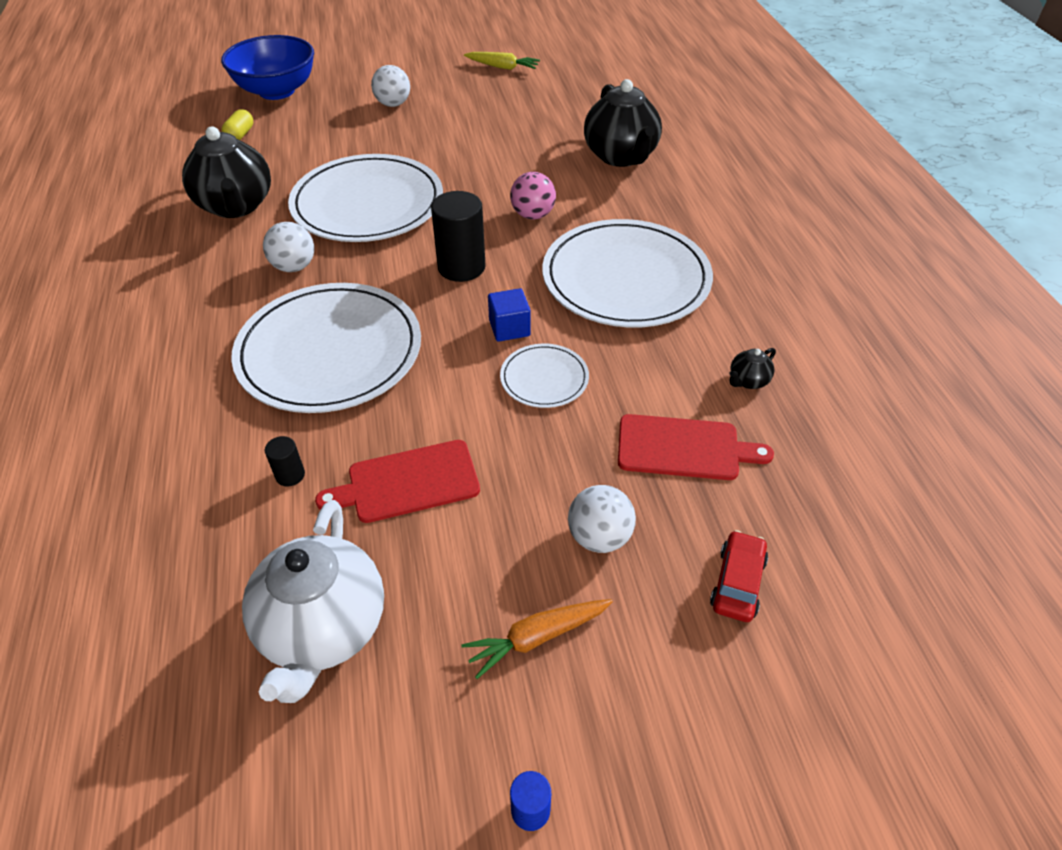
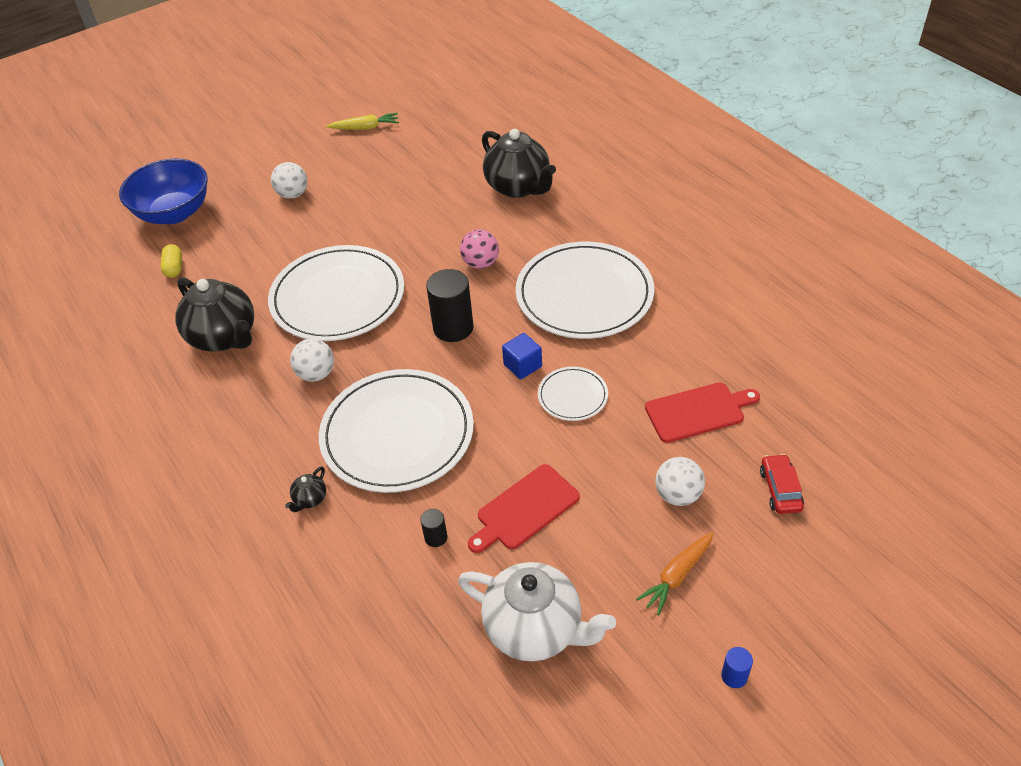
camera: 20 degrees left, 0 degrees up
(323, 628) = (535, 629): white teapot -> white teapot turned 45 degrees counterclockwise
(748, 381) = (714, 346): black teapot -> black teapot (310, 499)

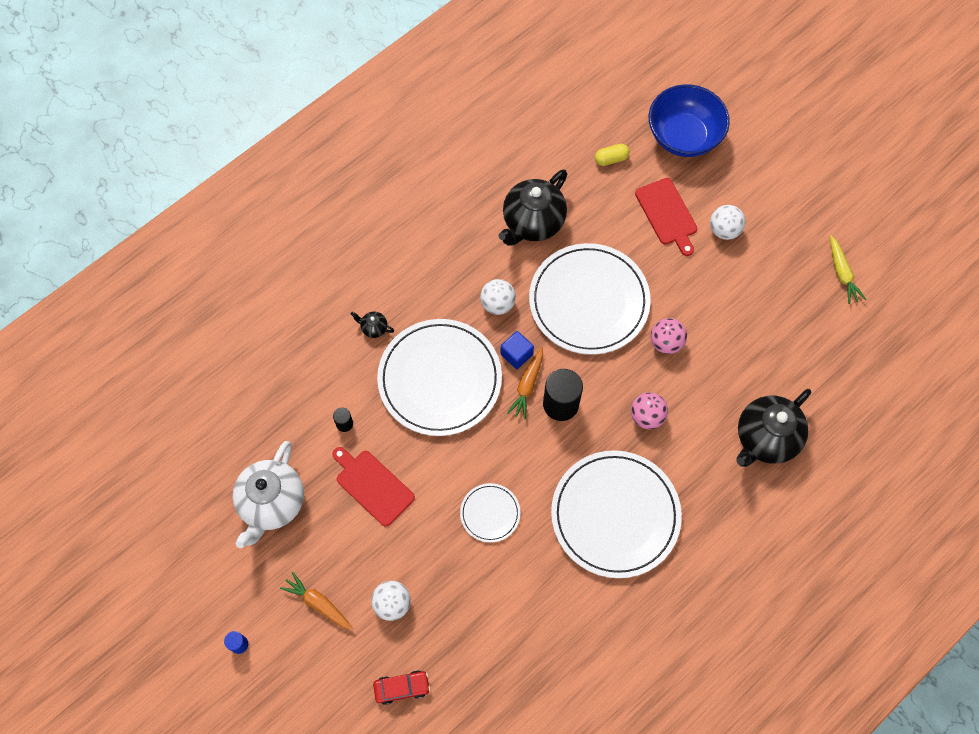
camera: 80 degrees right, 20 degrees up
(403, 243) = (666, 342): none -> pink ball
(425, 354) = (527, 385): none -> orange carrot
(522, 365) = (521, 468): blue cube -> blue cube (516, 354)
(698, 411) = (480, 620): red cutting board -> red cutting board (667, 214)

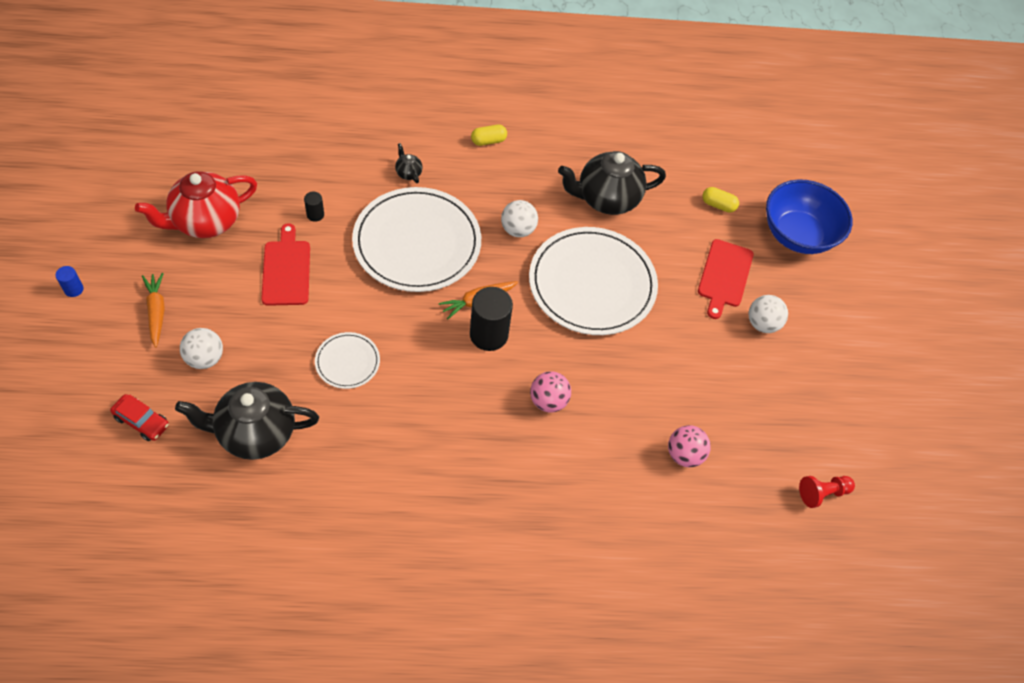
camera: 35 degrees right, 10 degrees down
(272, 503) = (206, 221): white teapot -> red teapot
(402, 248) = (488, 141): none -> yellow capsule
(516, 354) = (493, 273): blue cube -> none
(615, 515) = (442, 449): white plate -> none
(666, 342) = (623, 362): pink ball -> pink ball (684, 454)
(765, 438) = (632, 503): black teapot -> black teapot (255, 433)
(842, 273) = (837, 437): yellow carrot -> none
(867, 322) = (822, 493): none -> red pawn

